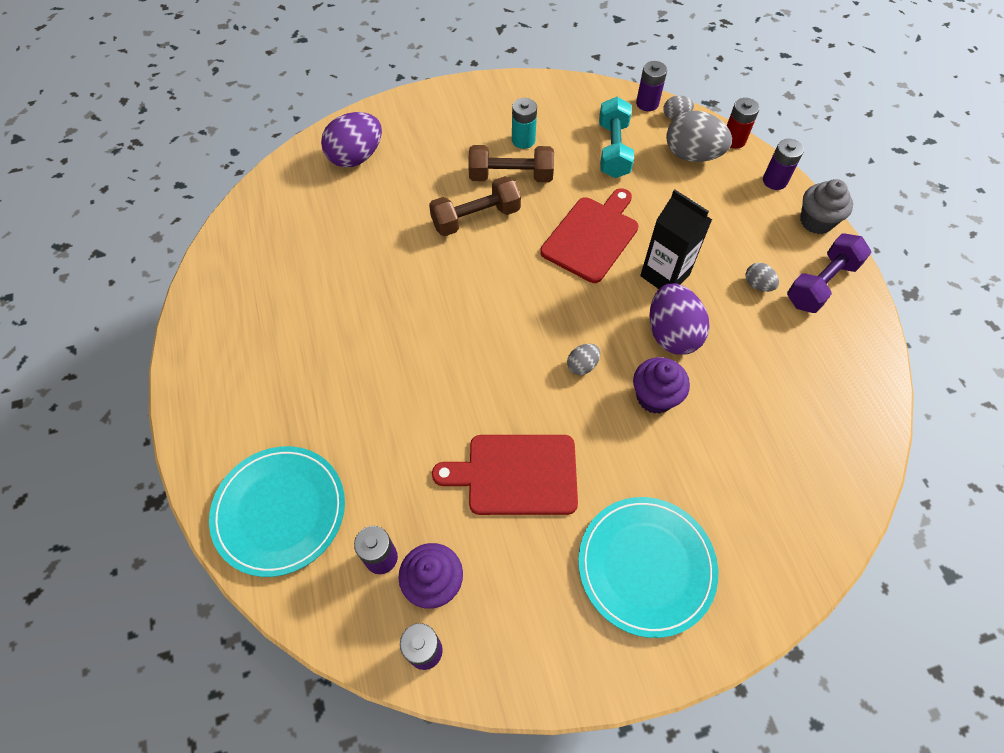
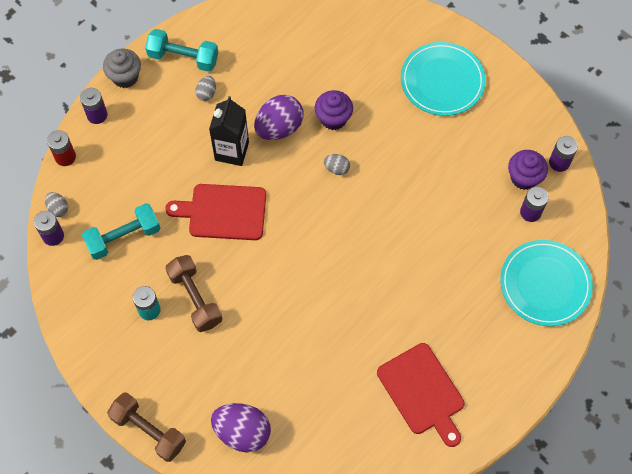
camera: 120 degrees left, 5 degrees up
(476, 218) = (253, 300): brown dumbbell -> brown dumbbell (148, 431)
(516, 474) = (434, 169): red cutting board -> red cutting board (422, 392)
(692, 155) = (99, 179): grey egg -> none
(821, 284) = (183, 58): purple dumbbell -> turquoise dumbbell

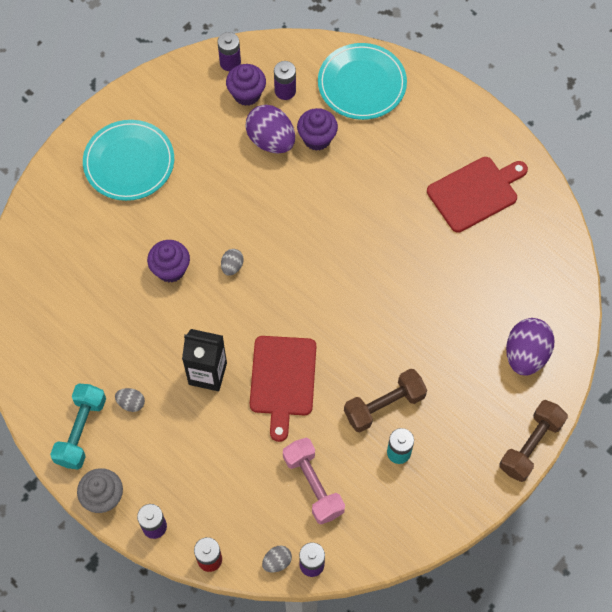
camera: 90 degrees left, 0 degrees up
(123, 237) = (313, 485): turquoise dumbbell -> pink dumbbell
(279, 128) = (180, 324): purple egg -> purple egg (271, 140)
(477, 241) = (317, 138): none -> purple cupcake

